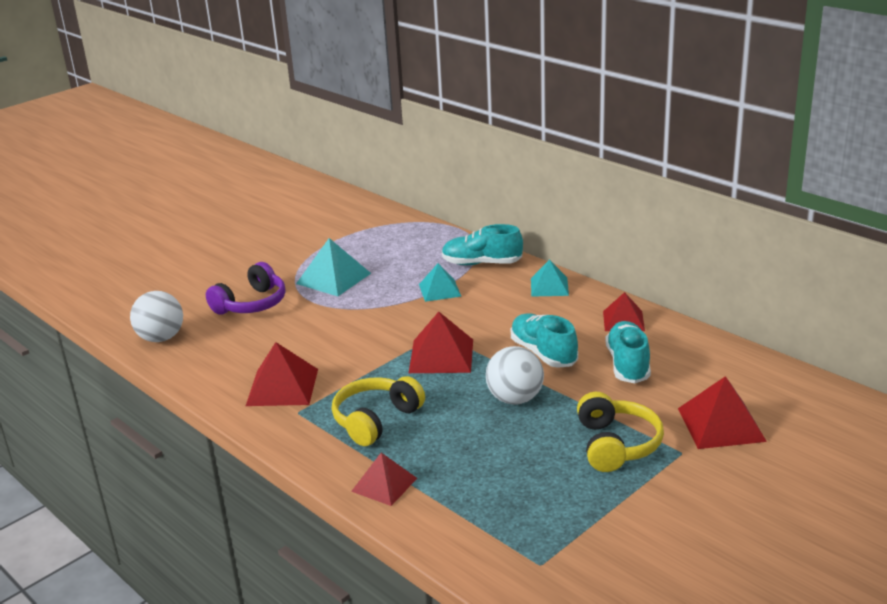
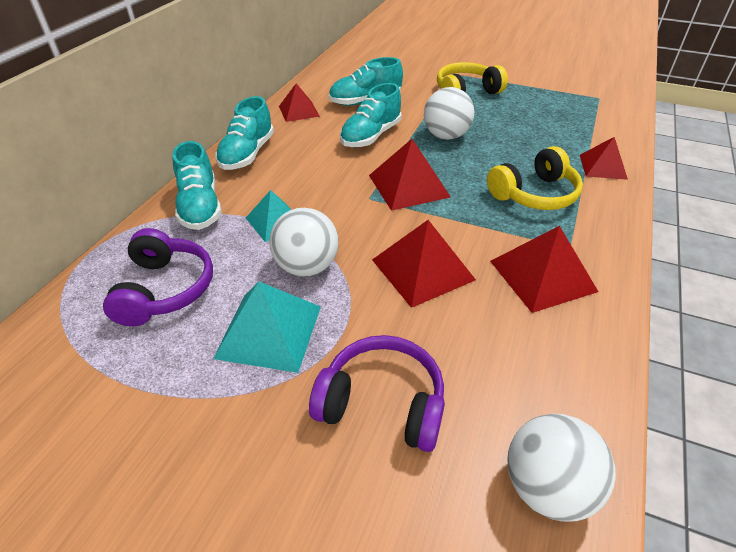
camera: 115 degrees left, 15 degrees up
(376, 420) = (534, 194): yellow headphones -> yellow headphones turned 45 degrees counterclockwise
(378, 296) = (307, 266): none -> white ball
(399, 250) = (165, 289): none -> purple headphones
(549, 287) = (247, 154): turquoise pyramid -> turquoise shoe
(721, 424) = (415, 66): red pyramid -> red pyramid (422, 269)

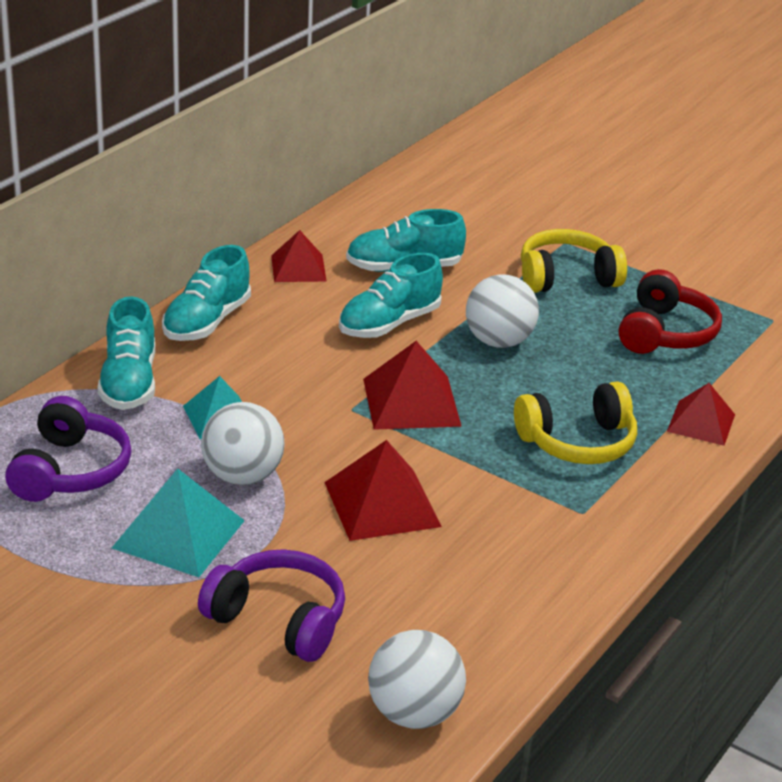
camera: 10 degrees right, 10 degrees down
(542, 275) = (527, 537): red pyramid -> none
(543, 115) = (665, 333): none -> red headphones

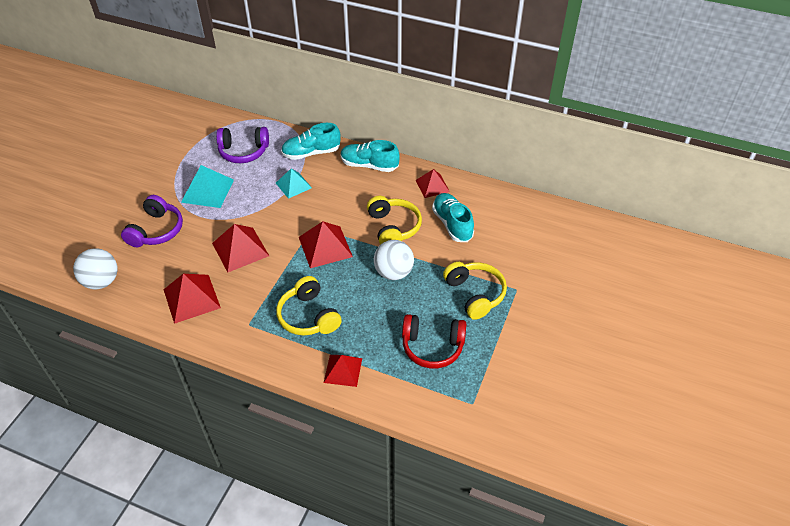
camera: 80 degrees right, 15 degrees up
(242, 476) = (251, 201): white ball -> none
(389, 324) = (393, 227): turquoise shoe -> yellow headphones
(500, 579) = (191, 298): none -> red pyramid

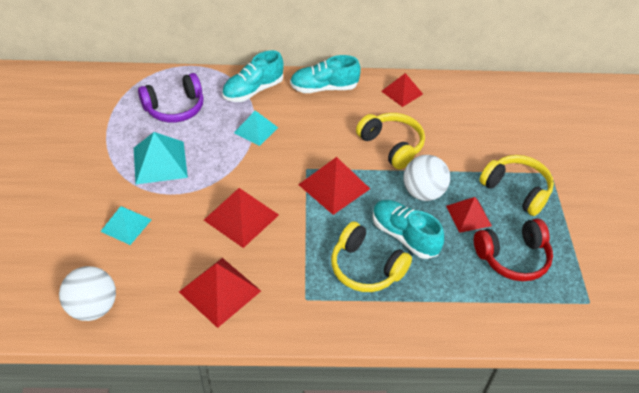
camera: 25 degrees left, 0 degrees up
(156, 230) = (126, 225): purple headphones -> turquoise pyramid
(343, 370) = (441, 314): red pyramid -> red pyramid (468, 215)
(452, 224) = (447, 126): turquoise shoe -> turquoise shoe (404, 236)

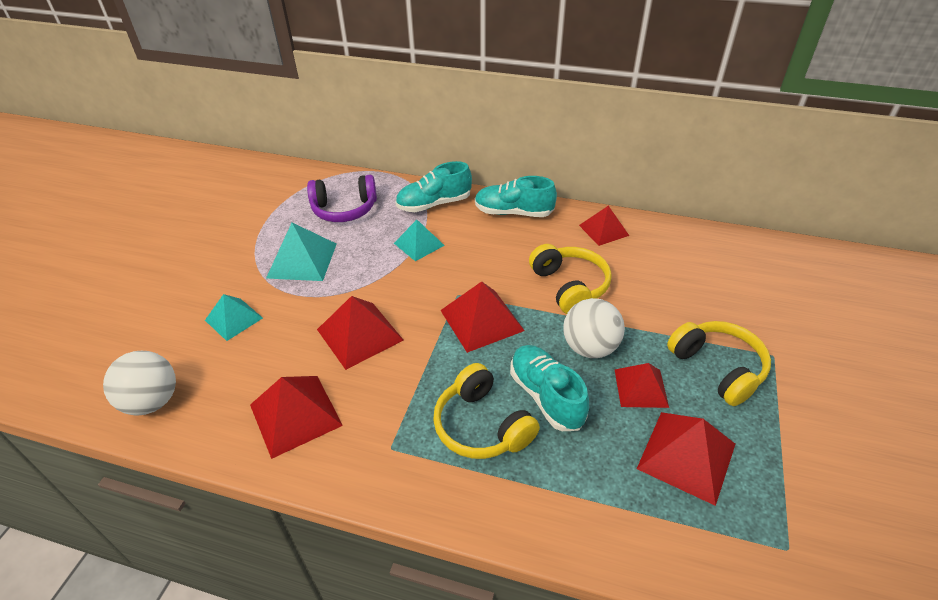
camera: 20 degrees right, 5 degrees down
(513, 257) = (686, 456): red headphones -> red pyramid

